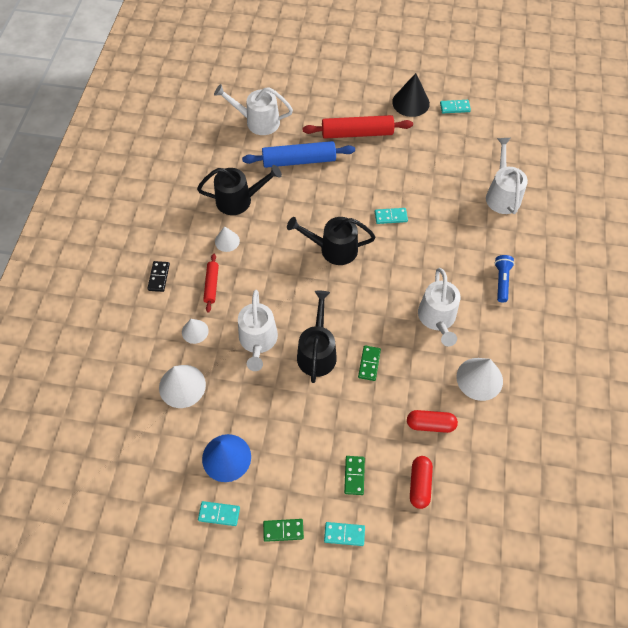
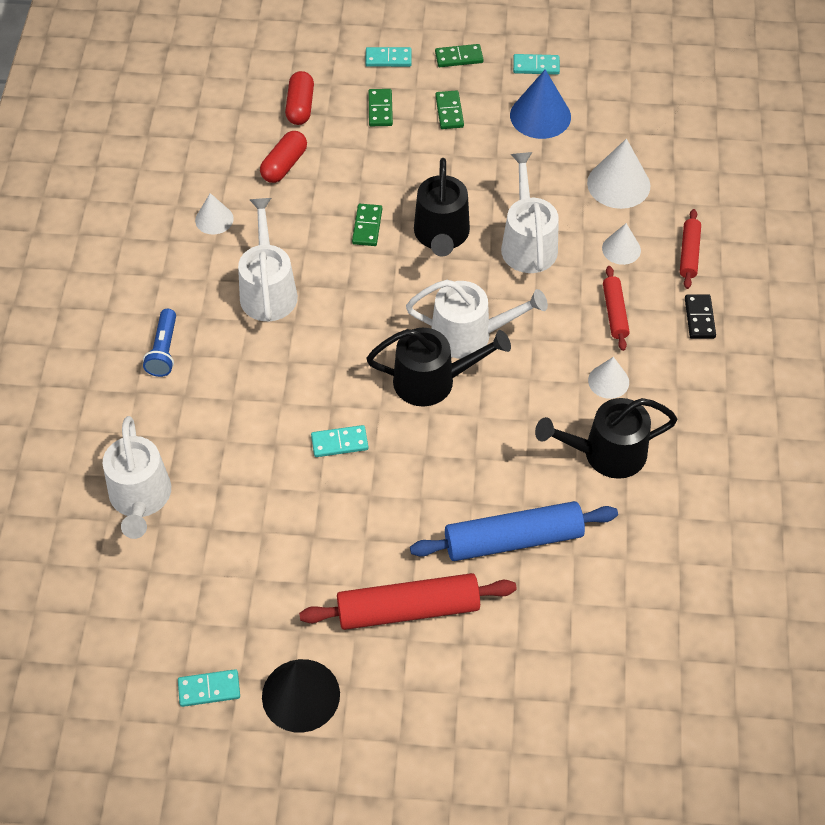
camera: 175 degrees right, 5 degrees down
(150, 324) = (689, 253): none -> red rolling pin
(258, 122) = (608, 621): white watering can -> white watering can (470, 335)
(298, 468) = (449, 111): none -> green domino
(430, 424) = (284, 165): red capsule -> red capsule turned 60 degrees counterclockwise
(479, 379) = (214, 219): white cone -> white cone, size x0.60

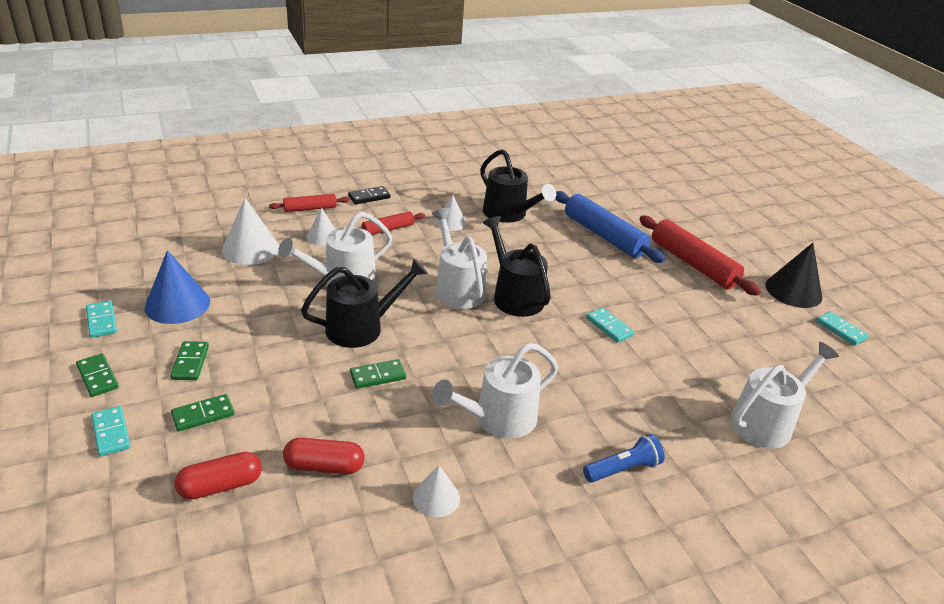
camera: 120 degrees left, 20 degrees down
(449, 111) = (190, 362): green domino -> green domino turned 60 degrees counterclockwise

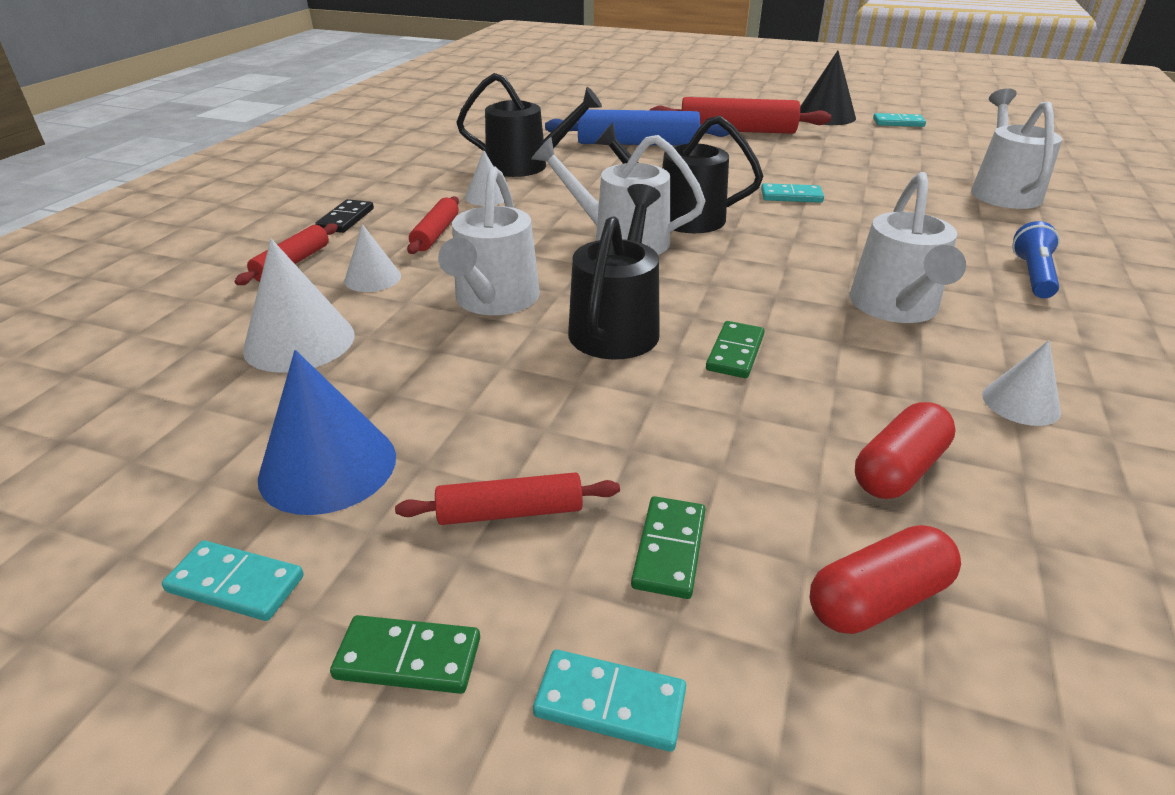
camera: 45 degrees left, 0 degrees up
(190, 362) = (510, 512): green domino -> red rolling pin
(220, 486) = (878, 599): red capsule -> red capsule turned 45 degrees clockwise

